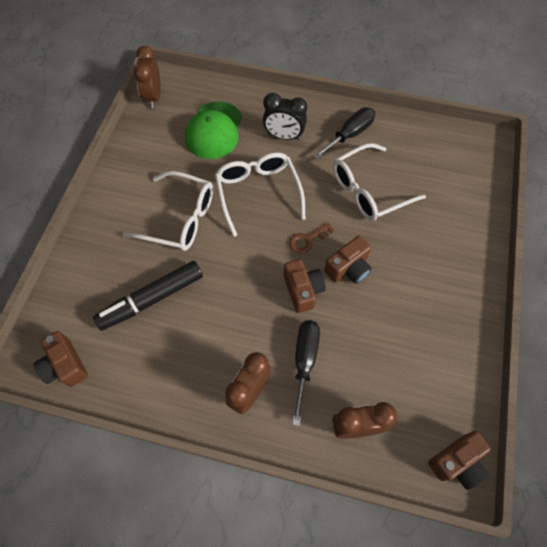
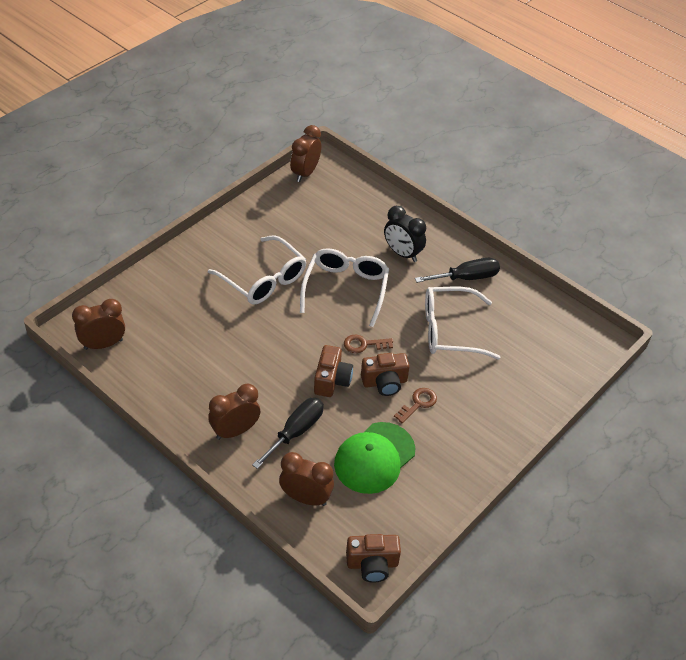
camera: 25 degrees right, 15 degrees down
(65, 365) = (103, 344): brown camera -> brown clock
(152, 299) = (200, 329): black marker -> none
(214, 130) = (341, 222): green cap -> green cap (374, 458)
(389, 275) = (418, 404): none -> brown key

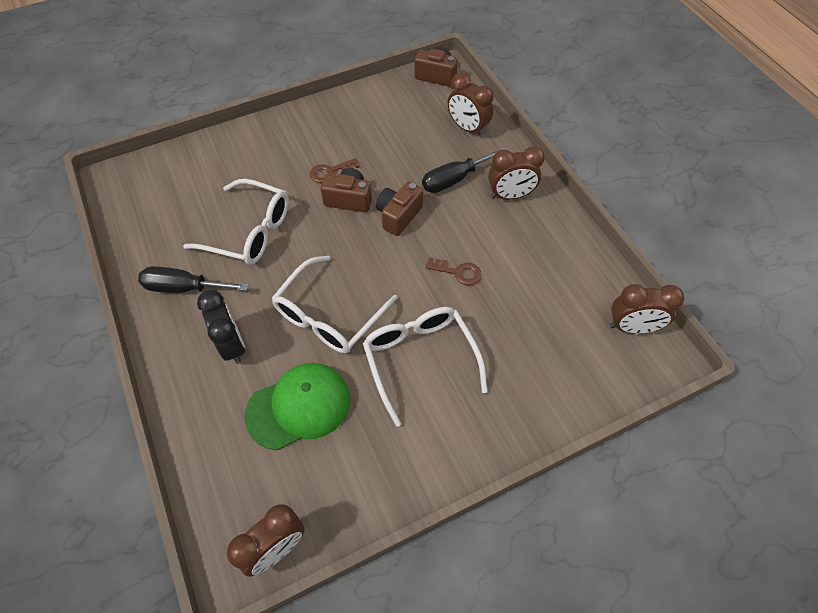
camera: 155 degrees left, 10 degrees up
(364, 344) = (347, 242): brown key -> brown key (458, 272)
(374, 458) = (395, 140): green cap -> green cap (299, 406)

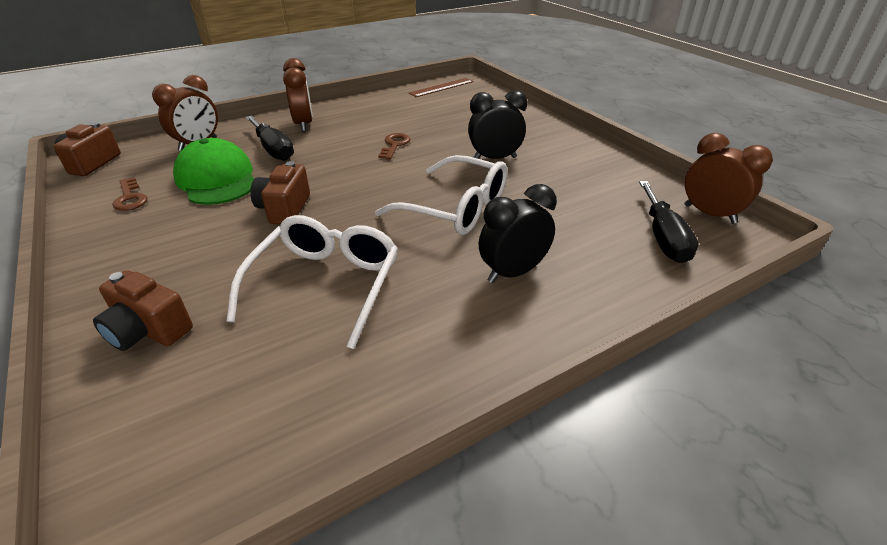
camera: 95 degrees left, 20 degrees down
(184, 288) = (430, 336): black screwdriver -> black screwdriver (663, 237)
(299, 406) = (569, 216): green cap -> green cap (217, 179)
(330, 172) = (230, 226): brown key -> brown key (130, 198)
(398, 216) = (318, 176): brown camera -> brown camera (148, 330)
(420, 361) = (494, 158): white glasses -> black clock
(632, 327) = (441, 87): brown clock -> brown ruler

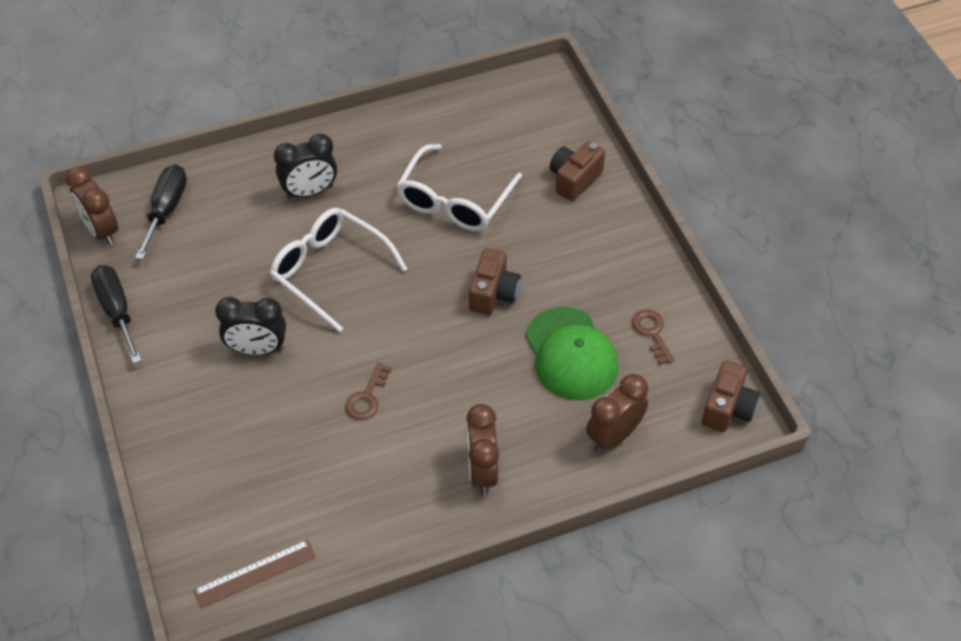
camera: 170 degrees left, 15 degrees up
(148, 330) = (574, 179): brown camera -> brown camera turned 90 degrees counterclockwise
(273, 149) = (516, 409): black screwdriver -> black screwdriver (117, 311)

